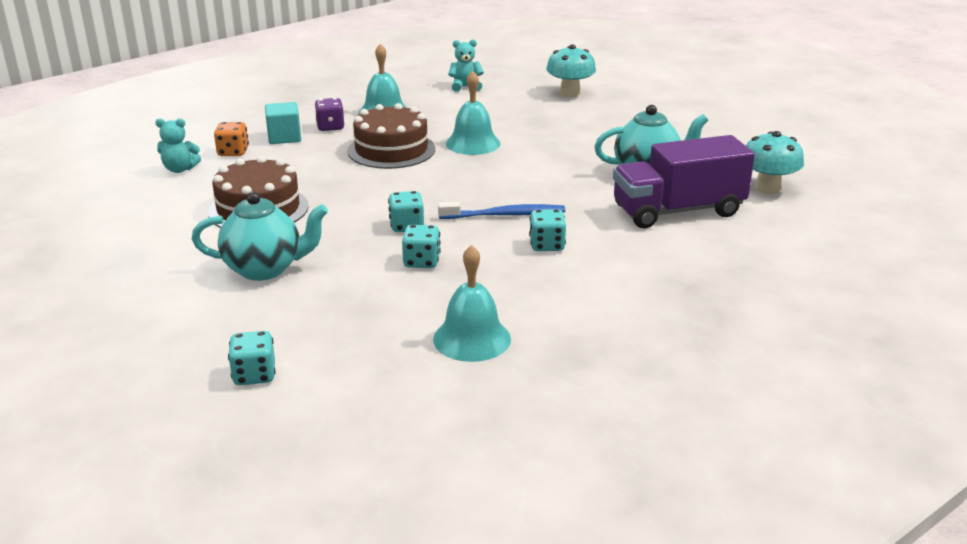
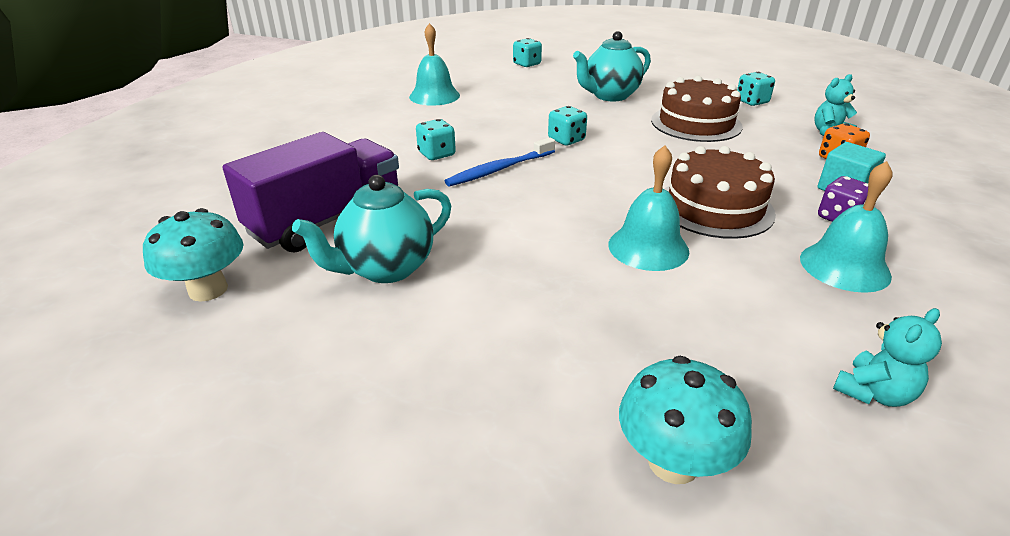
camera: 150 degrees right, 5 degrees up
(421, 262) = (518, 122): turquoise dice -> turquoise dice (751, 102)

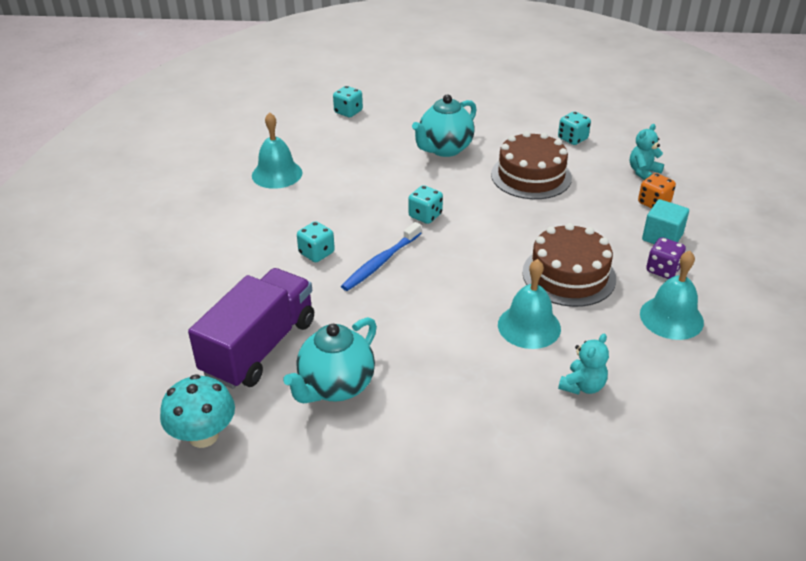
camera: 15 degrees left, 5 degrees up
(673, 462) = (590, 495): turquoise mushroom -> none
(873, 393) = (700, 420): turquoise teddy bear -> turquoise teddy bear (582, 386)

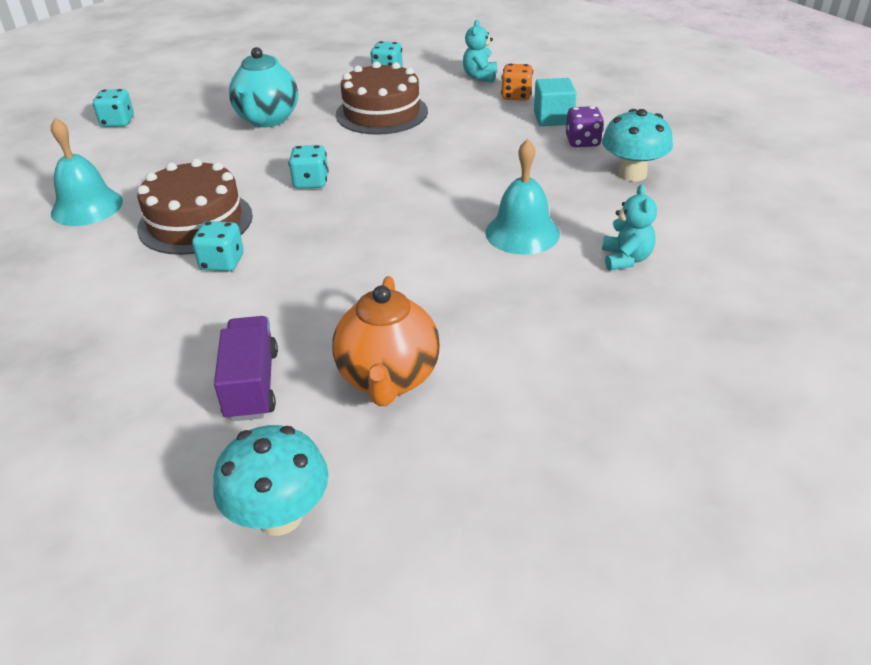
camera: 35 degrees left, 0 degrees up
(259, 347) = (252, 385): purple truck -> purple truck, size x0.61
(335, 387) = (388, 379): turquoise teapot -> orange teapot
(381, 262) = (308, 241): blue toothbrush -> none
(569, 275) = (509, 177): brown cake -> brown cake (195, 222)
(671, 317) = (632, 174): turquoise bell -> turquoise mushroom

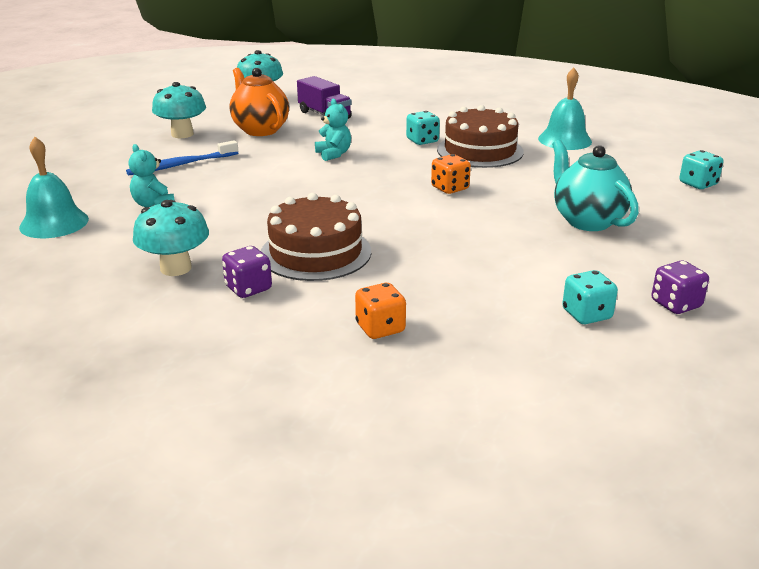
camera: 145 degrees right, 10 degrees down
(311, 182) = (450, 188): turquoise dice -> orange dice
(330, 64) = (675, 304): none -> purple dice
(381, 113) = (497, 259): brown cake -> brown cake (316, 253)
(480, 77) = (463, 346): turquoise teddy bear -> turquoise teddy bear (333, 154)
(518, 418) = (182, 134): none -> turquoise mushroom
(522, 233) = (244, 200): turquoise bell -> turquoise bell (54, 223)
(553, 118) = (305, 309): turquoise cube -> none
(559, 326) = (181, 165): none -> blue toothbrush

